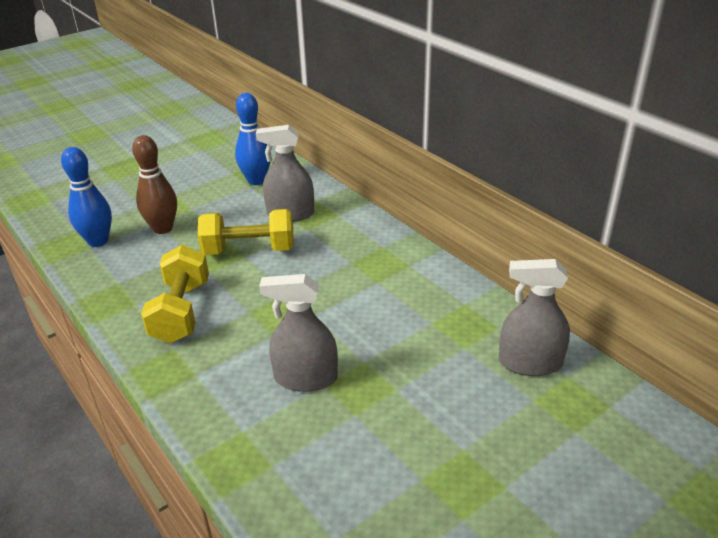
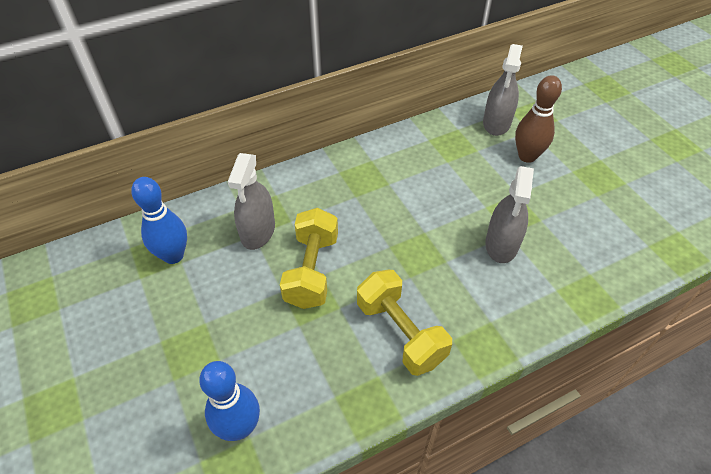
camera: 80 degrees left, 15 degrees up
(163, 228) = (238, 353): brown bowling pin -> brown bowling pin (527, 156)
(181, 312) = (400, 333): yellow dumbbell -> yellow dumbbell turned 45 degrees clockwise

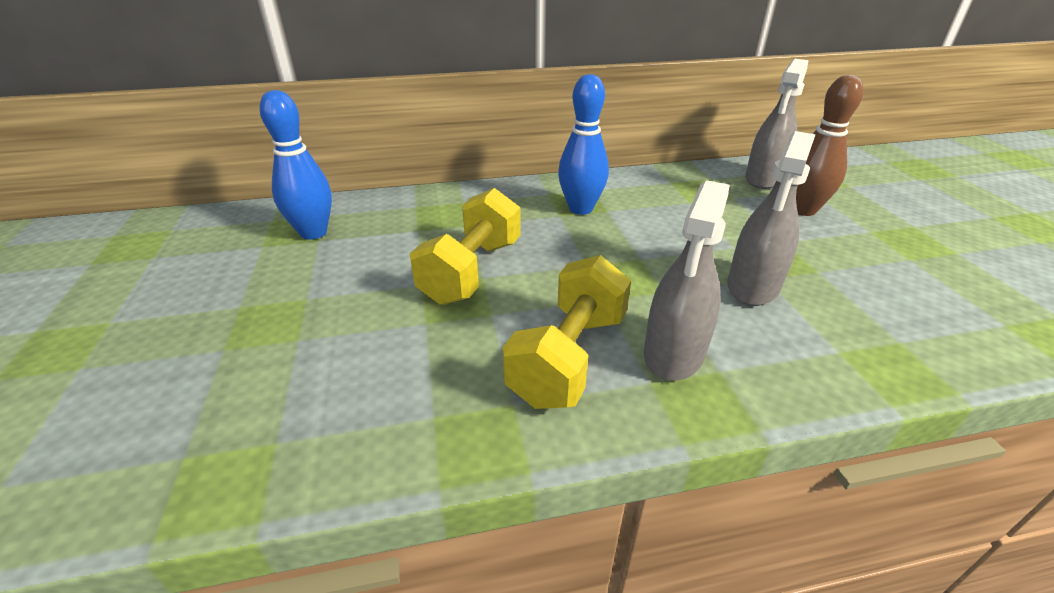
camera: 15 degrees right, 15 degrees down
(239, 427) = (270, 424): blue bowling pin -> blue bowling pin (580, 209)
(258, 231) = (424, 227): grey spray bottle -> grey spray bottle (674, 353)
(400, 333) = (568, 357): yellow dumbbell -> yellow dumbbell turned 45 degrees clockwise

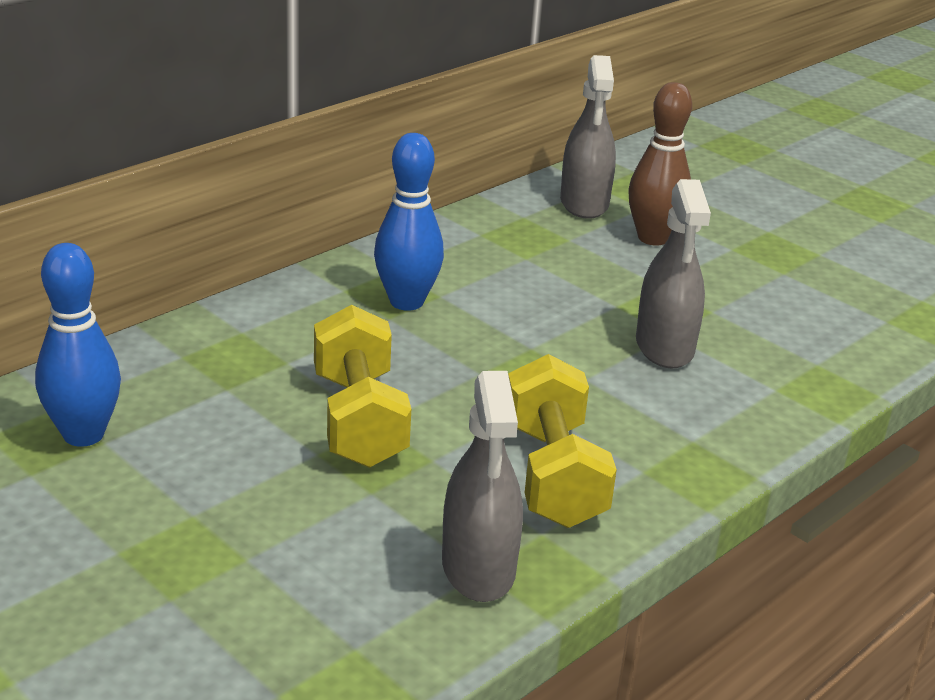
camera: 35 degrees left, 5 degrees down
(674, 353) = (643, 438): grey spray bottle -> grey spray bottle (478, 568)

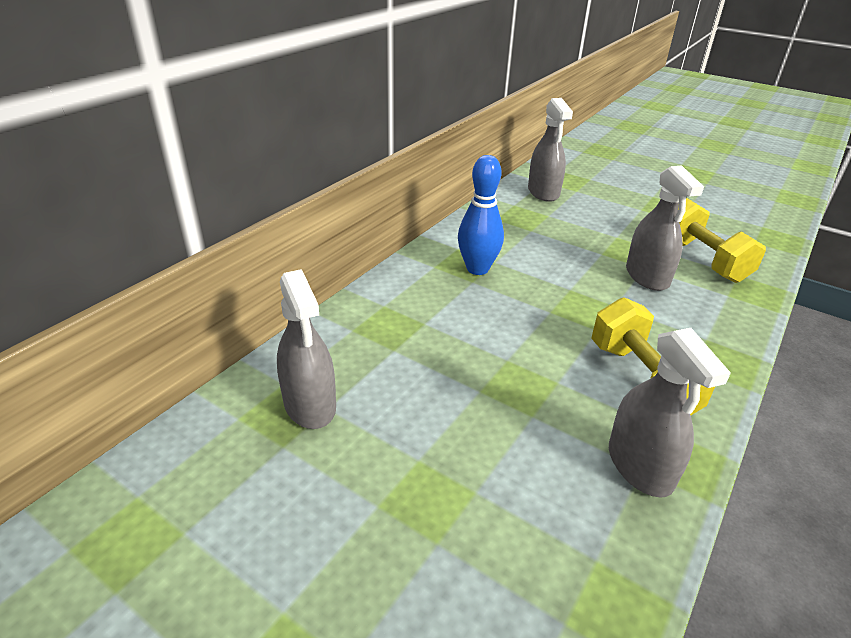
camera: 10 degrees left, 5 degrees up
(83, 435) = (310, 404): blue bowling pin -> grey spray bottle
(359, 420) = (494, 359): yellow dumbbell -> yellow dumbbell (703, 260)
(653, 238) = (594, 208): brown bowling pin -> none

